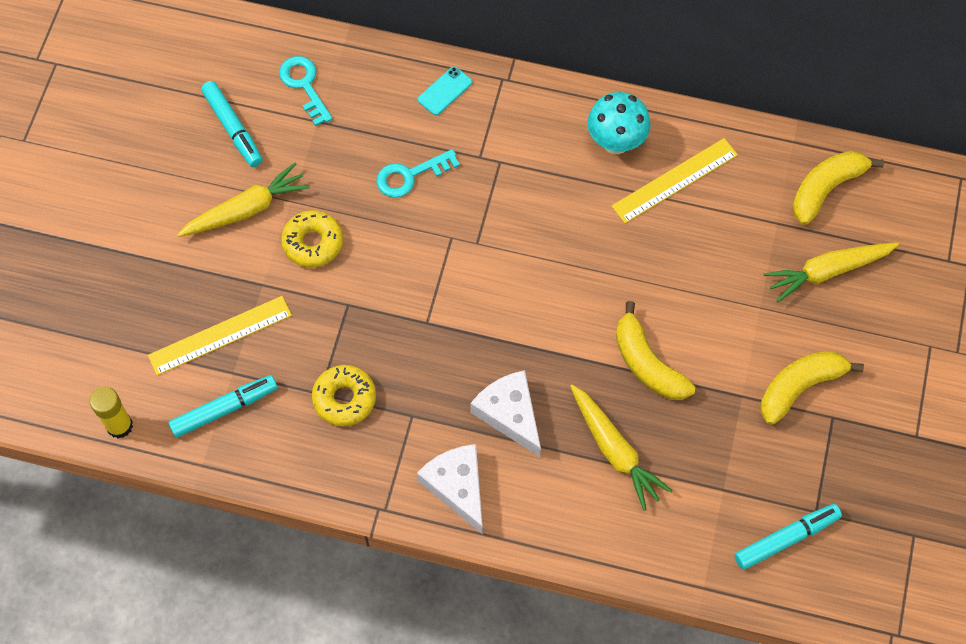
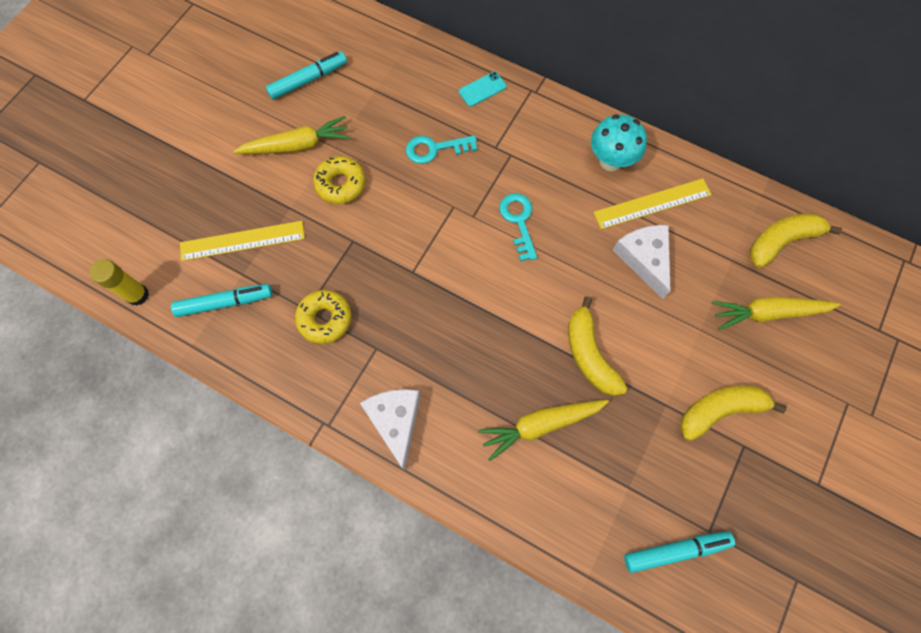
camera: 15 degrees right, 5 degrees up
(233, 128) = (308, 80): turquoise marker -> turquoise marker turned 105 degrees counterclockwise
(304, 85) = (373, 60): turquoise key -> turquoise key (518, 221)
(509, 414) = (459, 368): white cheese -> white cheese (644, 259)
(614, 450) = (541, 425): yellow carrot -> yellow carrot turned 90 degrees clockwise

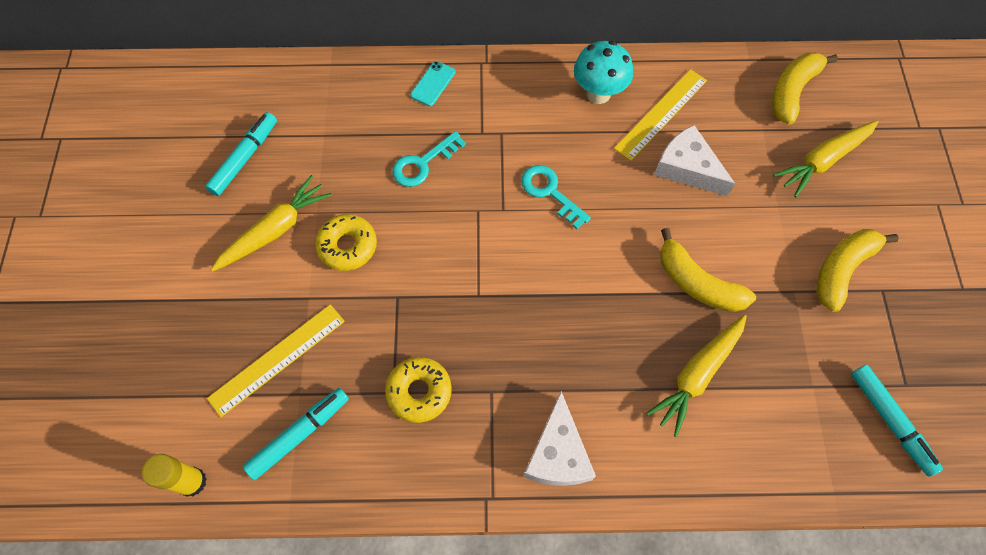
camera: 30 degrees left, 5 degrees down
(395, 421) = (558, 453): white cheese -> white cheese turned 135 degrees counterclockwise
(675, 550) = (890, 420): turquoise marker -> turquoise marker turned 105 degrees clockwise

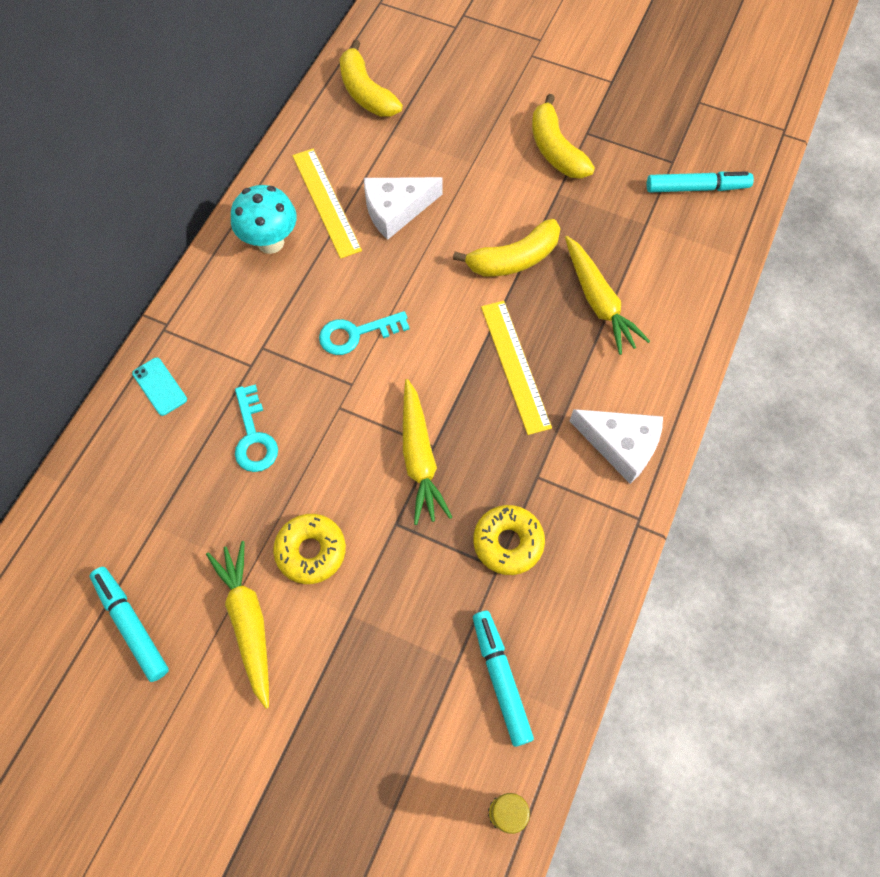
camera: 65 degrees left, 0 degrees up
(277, 359) = (406, 673): yellow ruler -> yellow ruler (515, 366)
(823, 160) = (448, 108): yellow carrot -> yellow carrot (419, 457)

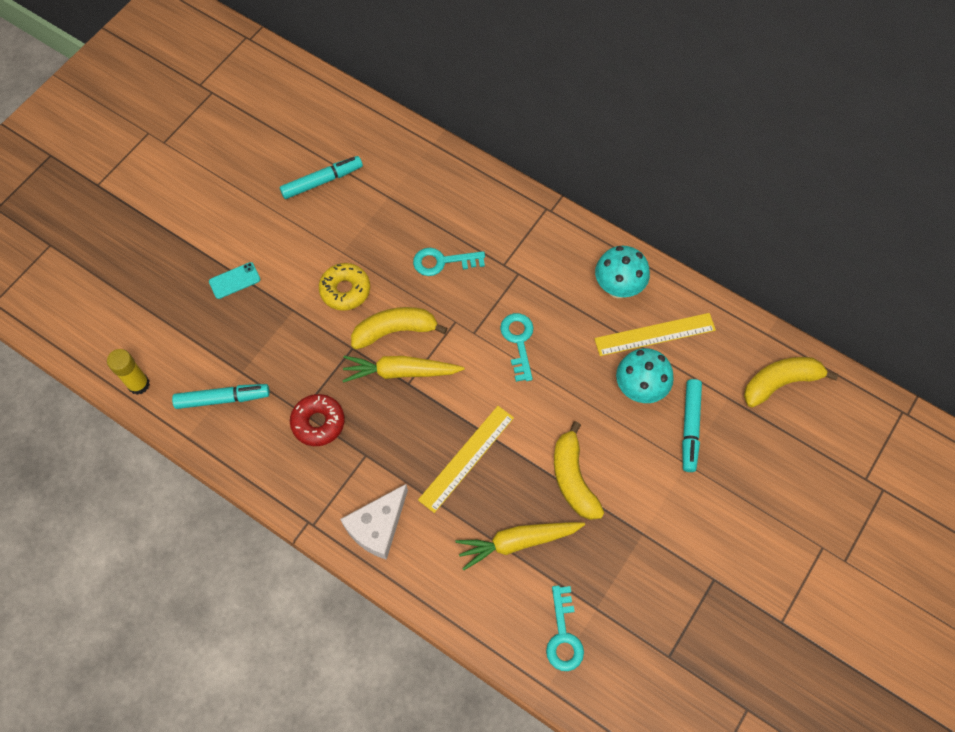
camera: 100 degrees right, 0 degrees up
(160, 386) = (497, 204): turquoise phone -> turquoise phone (234, 280)
(248, 622) = (305, 247): yellow carrot -> none
(396, 210) = (639, 389): white cheese -> turquoise mushroom
(508, 542) = (318, 423): yellow donut -> red donut
(515, 366) = (466, 458): yellow ruler -> yellow ruler turned 45 degrees counterclockwise
(555, 150) = (695, 543): yellow banana -> yellow banana (395, 331)
(682, 248) = (563, 635): none -> turquoise key
(696, 188) = (633, 671): turquoise marker -> turquoise marker (690, 427)

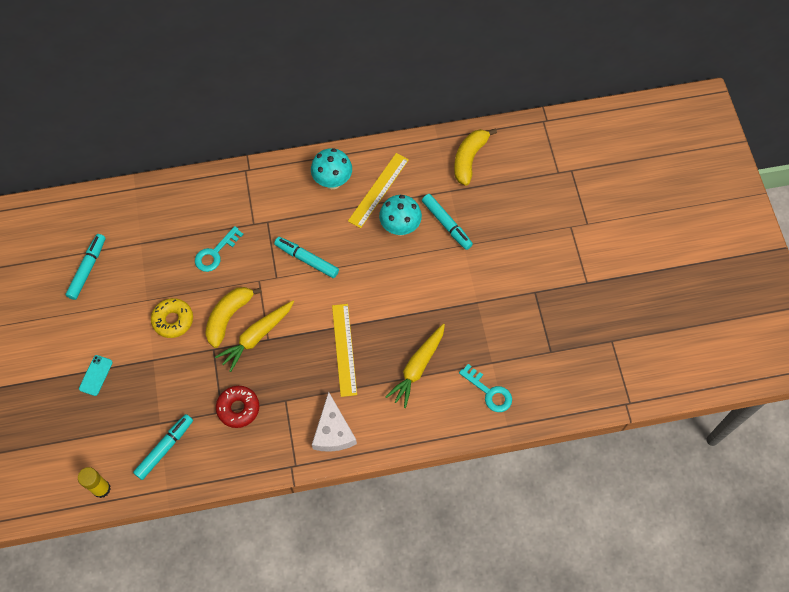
camera: 45 degrees left, 0 degrees up
(518, 341) = (307, 260): turquoise key -> turquoise marker
(573, 478) = (413, 307): yellow banana -> none

